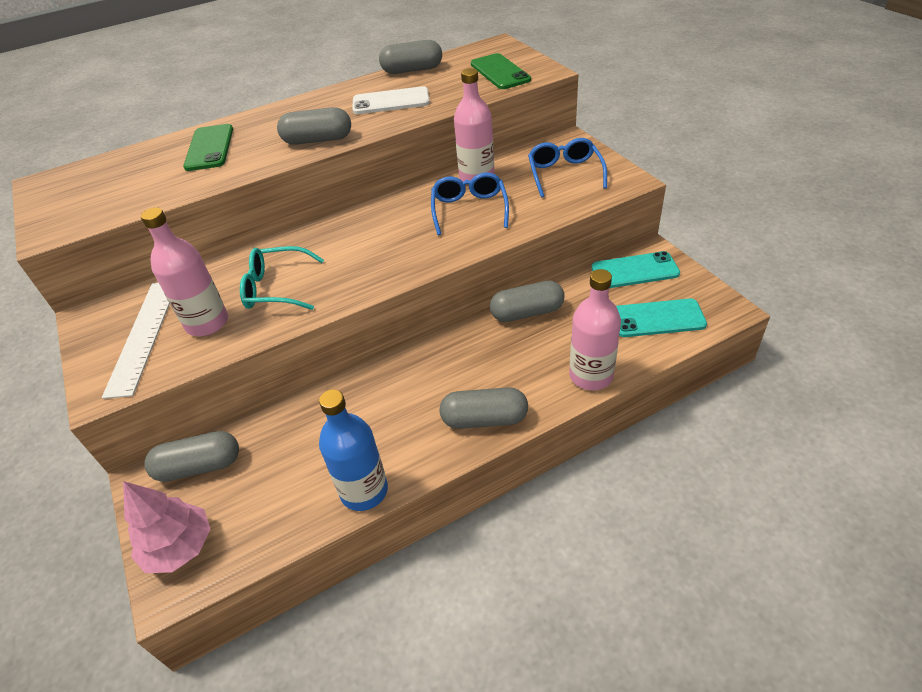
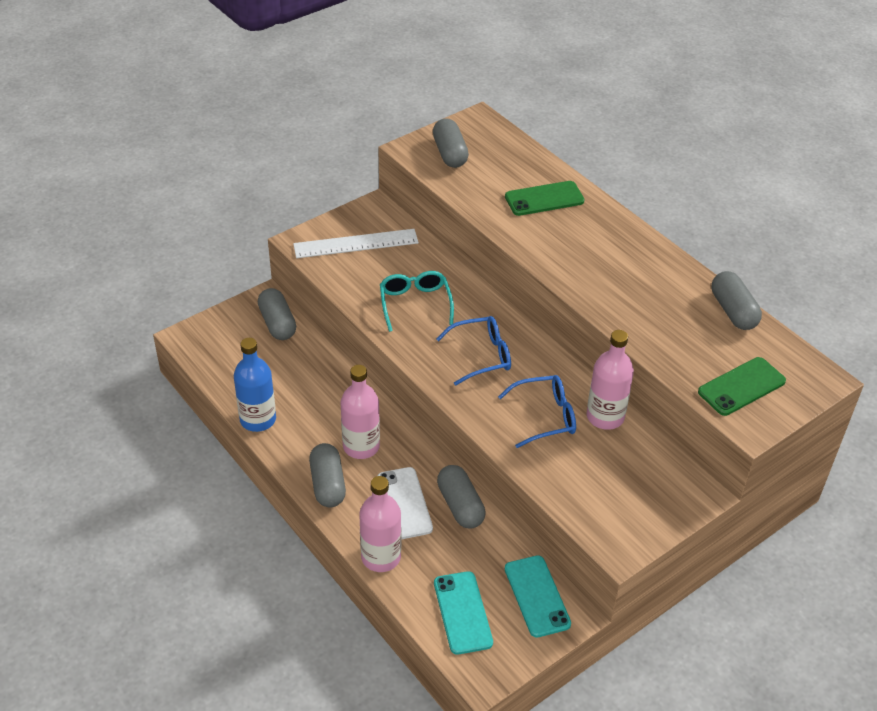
camera: 75 degrees right, 0 degrees up
(180, 547) = (213, 333): pink tree -> none
(207, 323) = (371, 274): pink bottle -> pink bottle (361, 446)
(318, 140) = (566, 266): grey capsule -> grey capsule (450, 153)
(391, 101) = (653, 305): white phone -> white phone (404, 503)
(565, 174) = (624, 491): blue glasses -> blue glasses (481, 356)

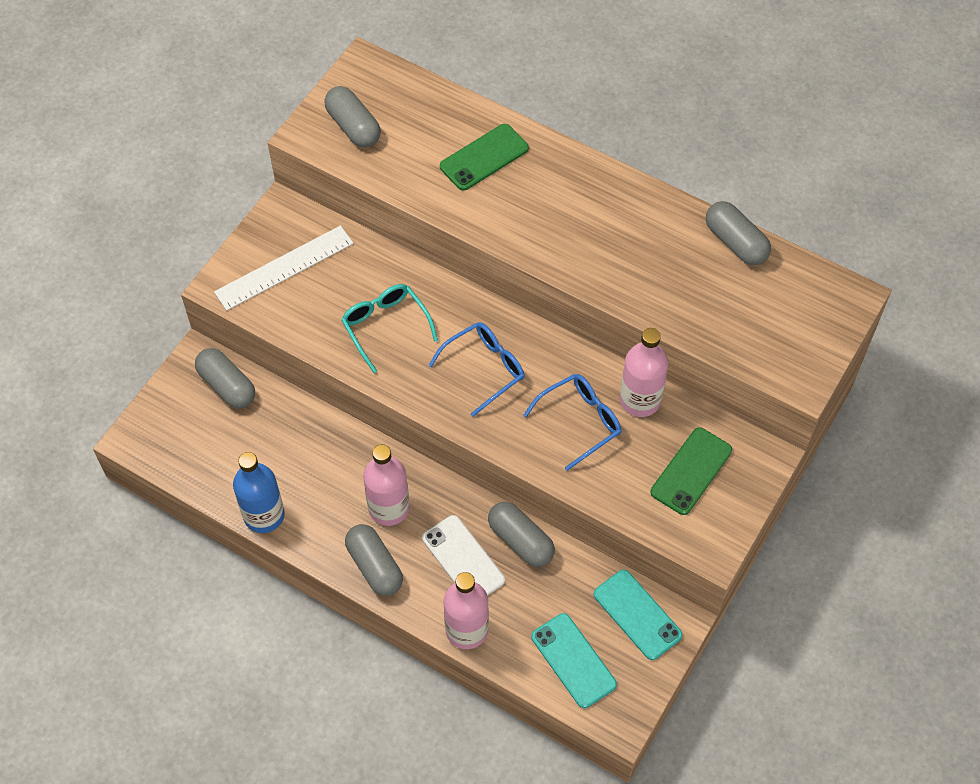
camera: 20 degrees left, 15 degrees up
(741, 387) = (777, 336): green phone -> green phone (691, 471)

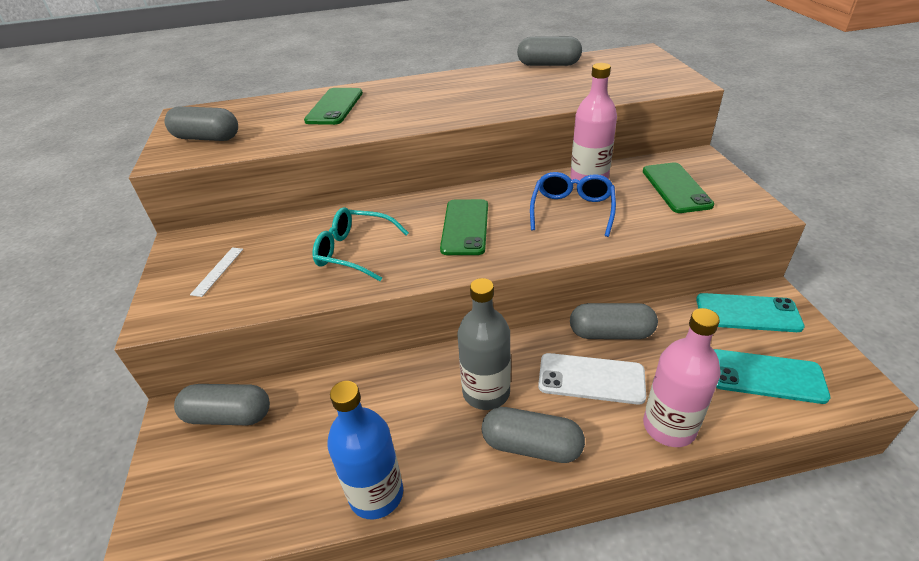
camera: 40 degrees left, 20 degrees down
(284, 268) = (218, 271): white ruler -> white ruler, size x0.47
(389, 508) = (486, 392): pink bottle -> grey bottle
(484, 369) = (465, 227): blue glasses -> green phone

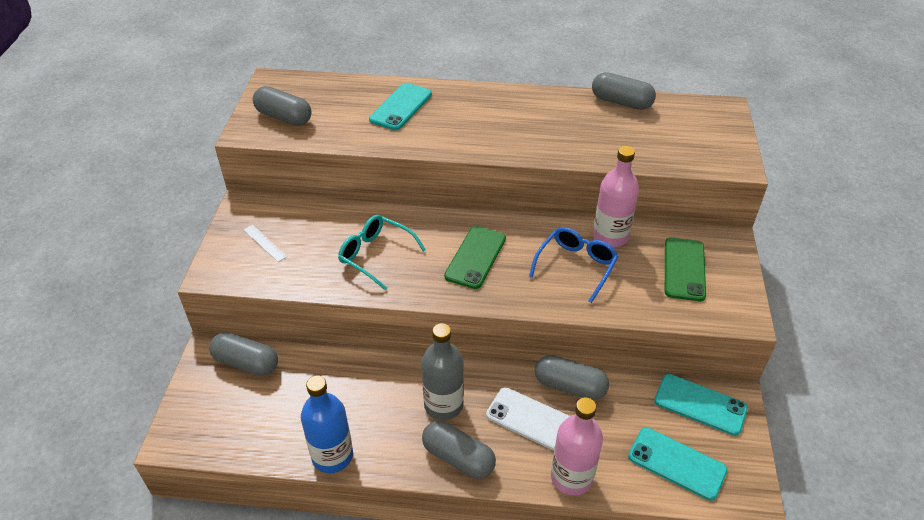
camera: 15 degrees right, 5 degrees up
(218, 271) = (265, 243): white ruler -> white ruler turned 75 degrees counterclockwise
(335, 107) = (401, 107): green phone -> turquoise phone

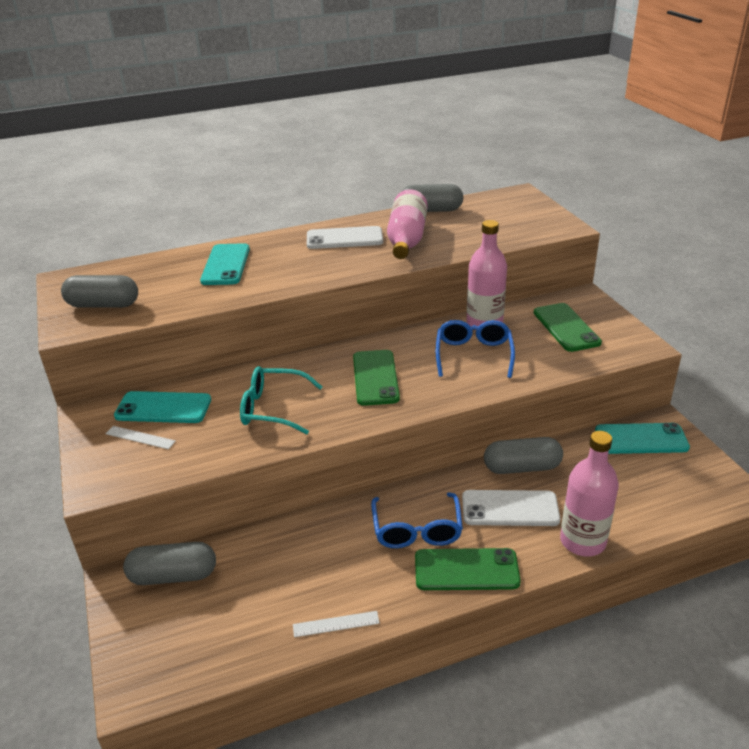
camera: 25 degrees left, 10 degrees down
(332, 456) = (336, 624): blue bottle -> white ruler
(443, 405) = (417, 529): grey bottle -> blue glasses
(458, 457) = (466, 570): grey capsule -> green phone
(518, 110) = (344, 238): none -> white phone
(573, 130) = (406, 239): none -> pink bottle
(677, 463) = (660, 492): turquoise phone -> turquoise phone (163, 408)

